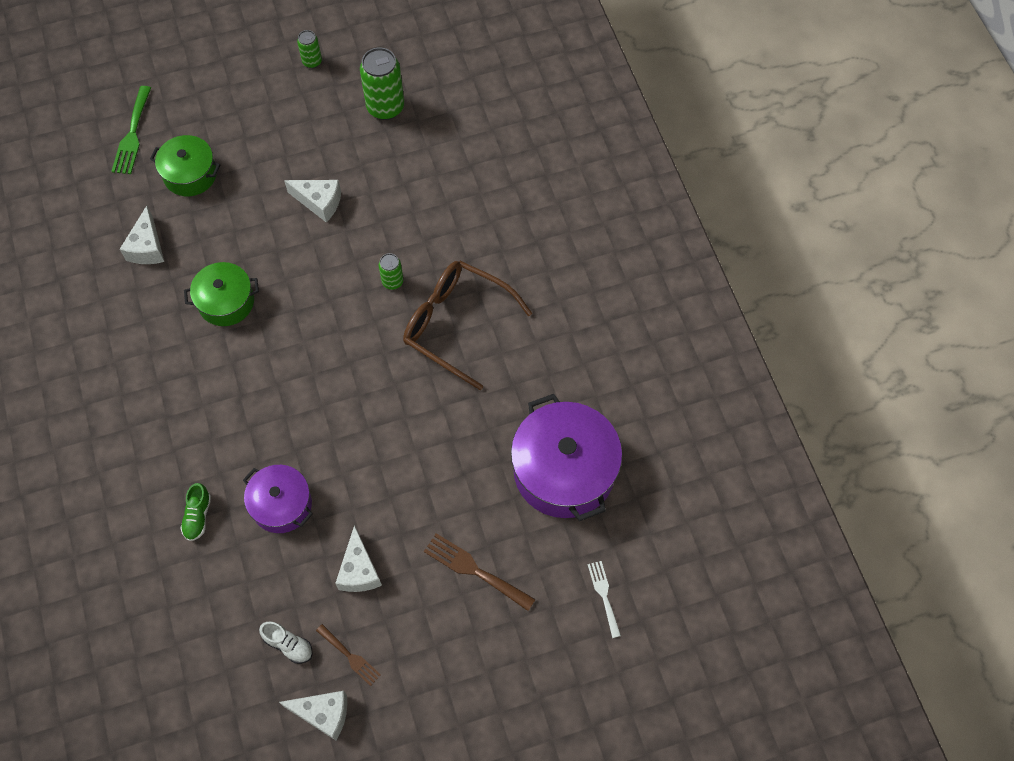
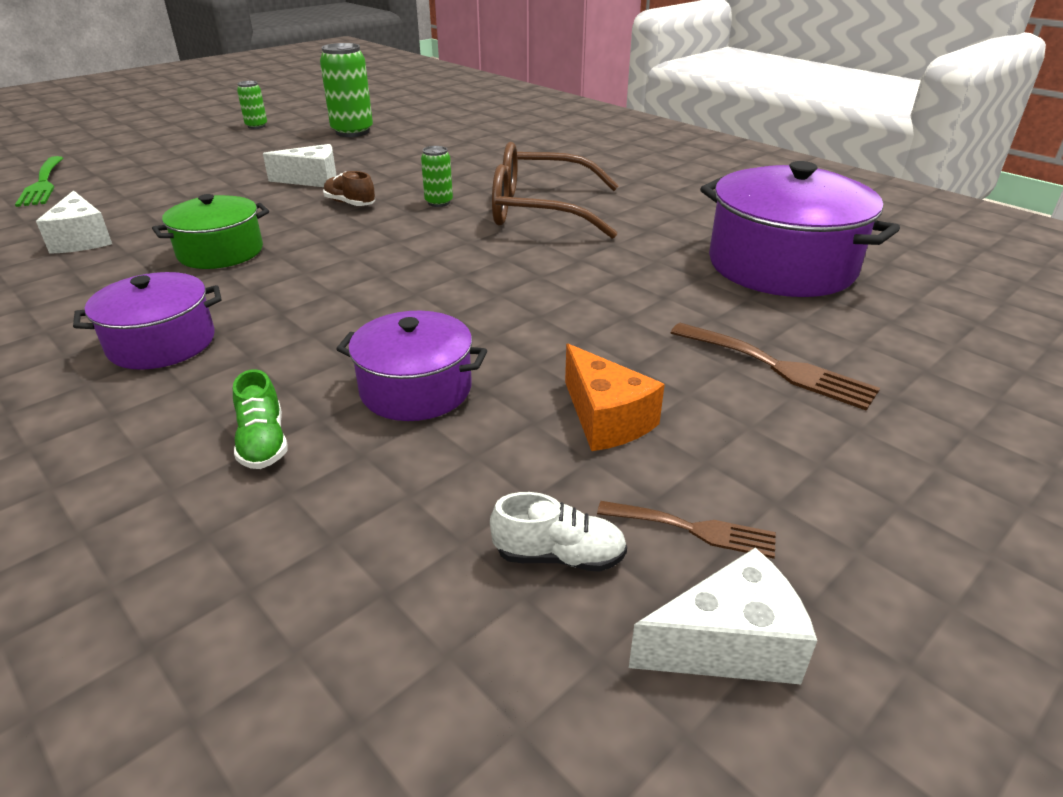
camera: 25 degrees left, 30 degrees down
(171, 403) = (162, 343): none -> purple pot
(190, 174) = (132, 191): green pot -> none
(331, 258) = (350, 203): none -> brown shoe
(359, 570) = (606, 419): white cheese -> orange cheese
(474, 570) = (778, 367): brown fork -> brown fork turned 150 degrees counterclockwise
(604, 595) = (971, 339): white fork -> none

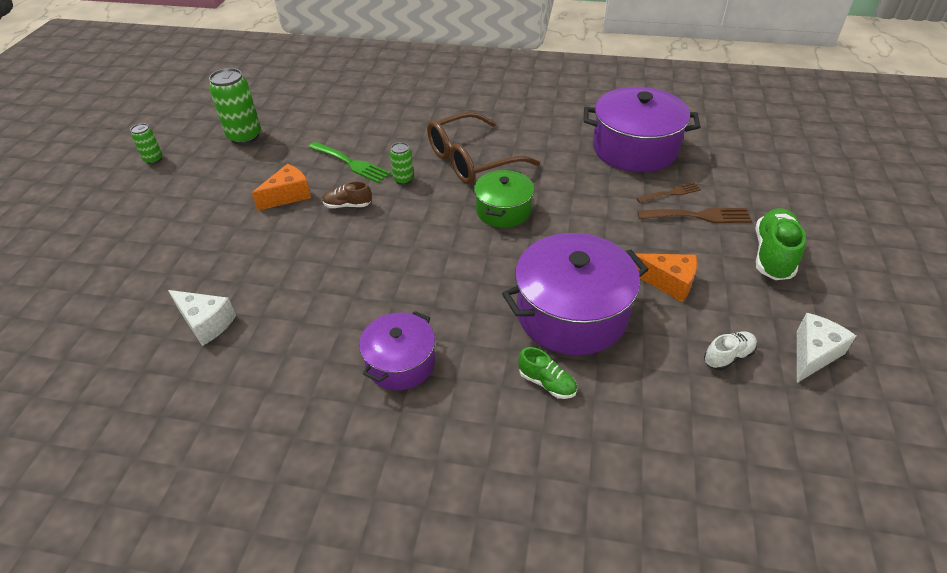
camera: 35 degrees left, 10 degrees up
(43, 184) = (69, 293): green fork -> green fork (351, 163)
(220, 252) = (325, 284): green pot -> green pot (503, 210)
(312, 180) = (288, 195): white cheese -> orange cheese
(416, 389) = (571, 313): purple pot -> purple pot, size x1.70
(694, 529) = (756, 315): brown fork -> brown fork (671, 193)
(848, 467) = (773, 255): none -> green shoe

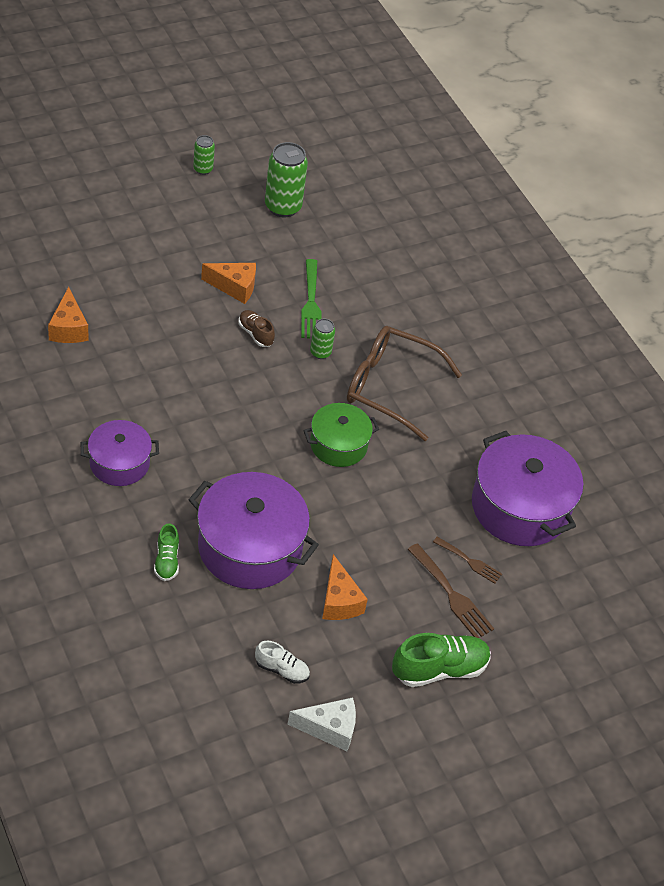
camera: 45 degrees right, 5 degrees up
(206, 323) = (68, 328): white cheese -> orange cheese

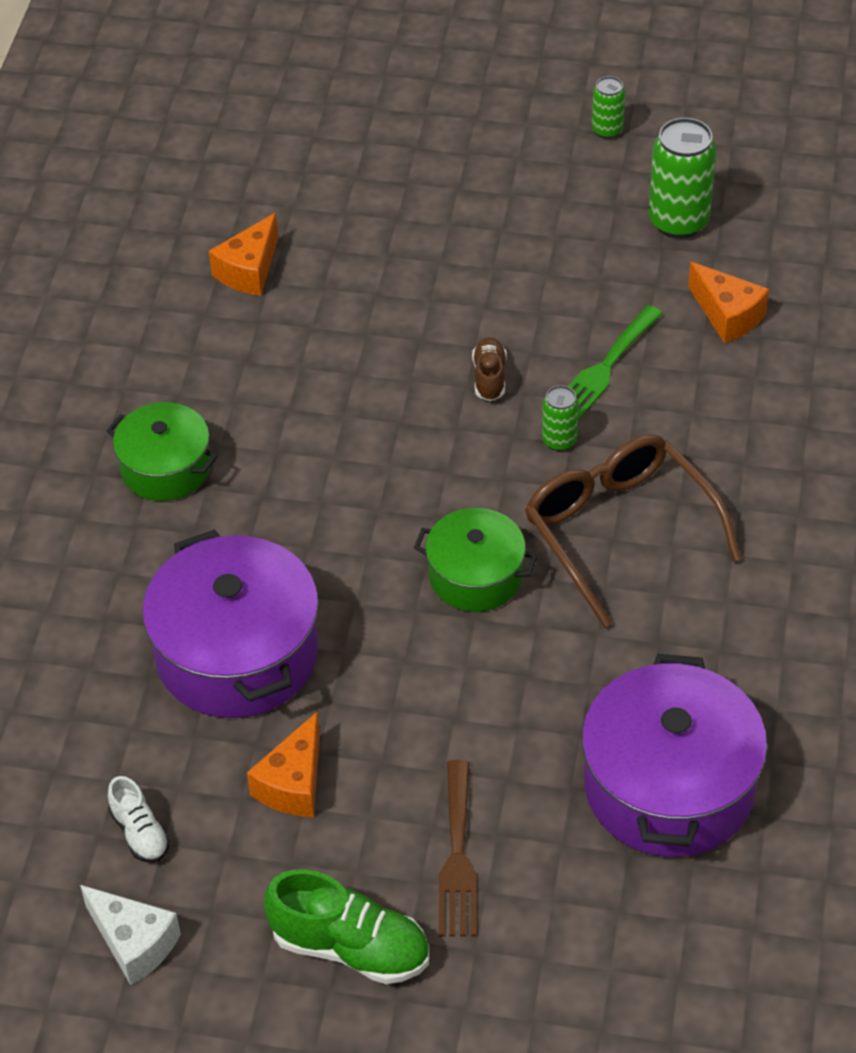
camera: 45 degrees right, 0 degrees up
(119, 463) = (165, 468): purple pot -> green pot
(167, 561) = (117, 619): green shoe -> none
(234, 287) = (514, 304): orange cheese -> orange cheese (727, 315)
(470, 561) = (525, 825): brown fork -> none

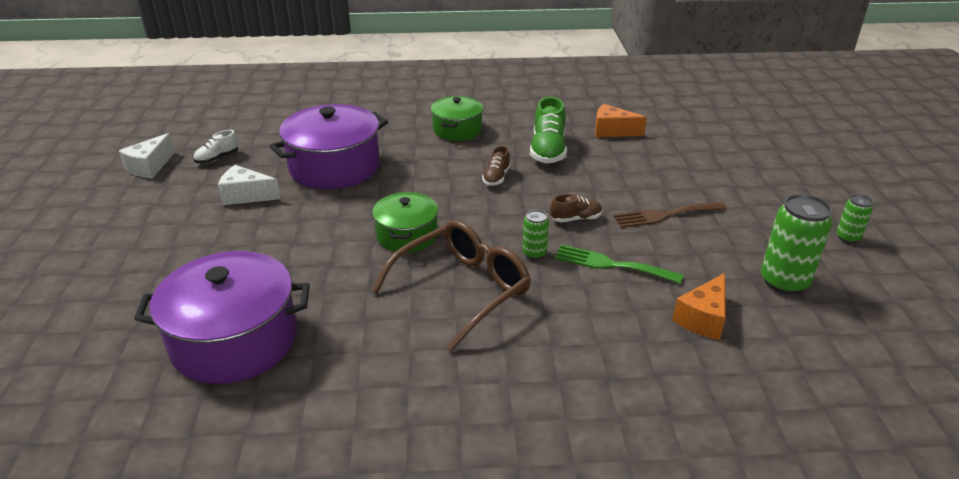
camera: 75 degrees right, 15 degrees down
(293, 783) = (246, 196): orange cheese -> white cheese
(346, 444) = (496, 177): none -> brown shoe
(350, 947) = (130, 229): green shoe -> green shoe (548, 150)
(457, 858) = (187, 257): brown fork -> brown fork (664, 215)

